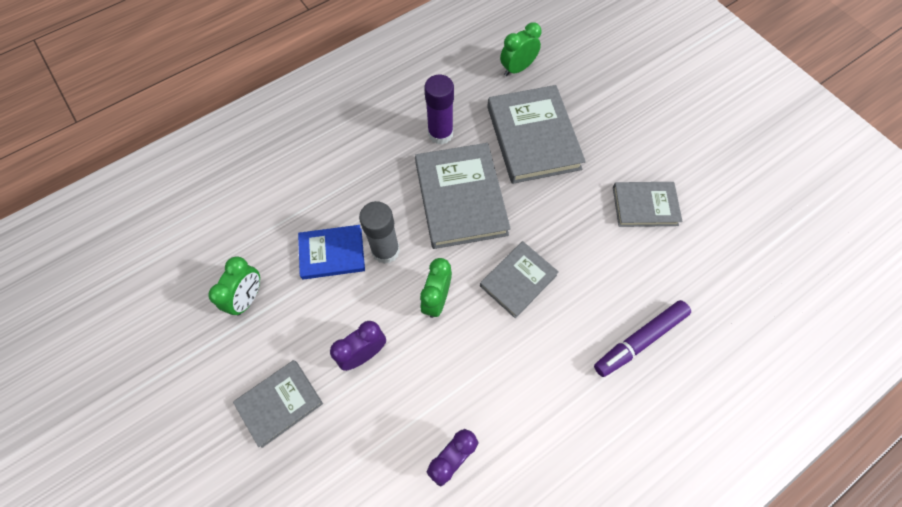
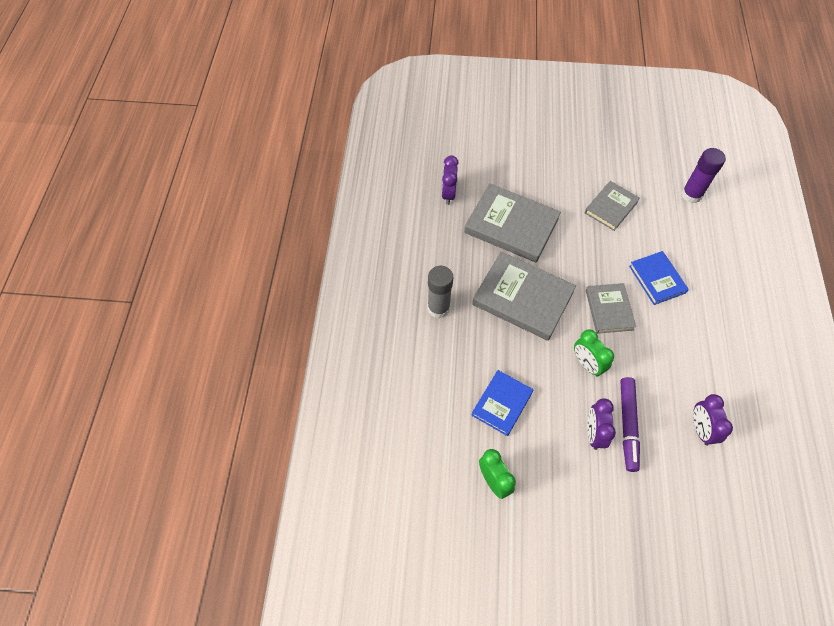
camera: 50 degrees left, 5 degrees down
(280, 403) = (592, 510): grey book -> none
(385, 250) = (526, 369): grey glue stick -> grey glue stick (438, 308)
(440, 133) = (461, 274): purple glue stick -> purple glue stick (691, 195)
(517, 68) = (448, 194): green clock -> purple clock
(599, 303) = (657, 279): none -> blue book
(640, 340) = (695, 277): purple marker -> purple marker (628, 425)

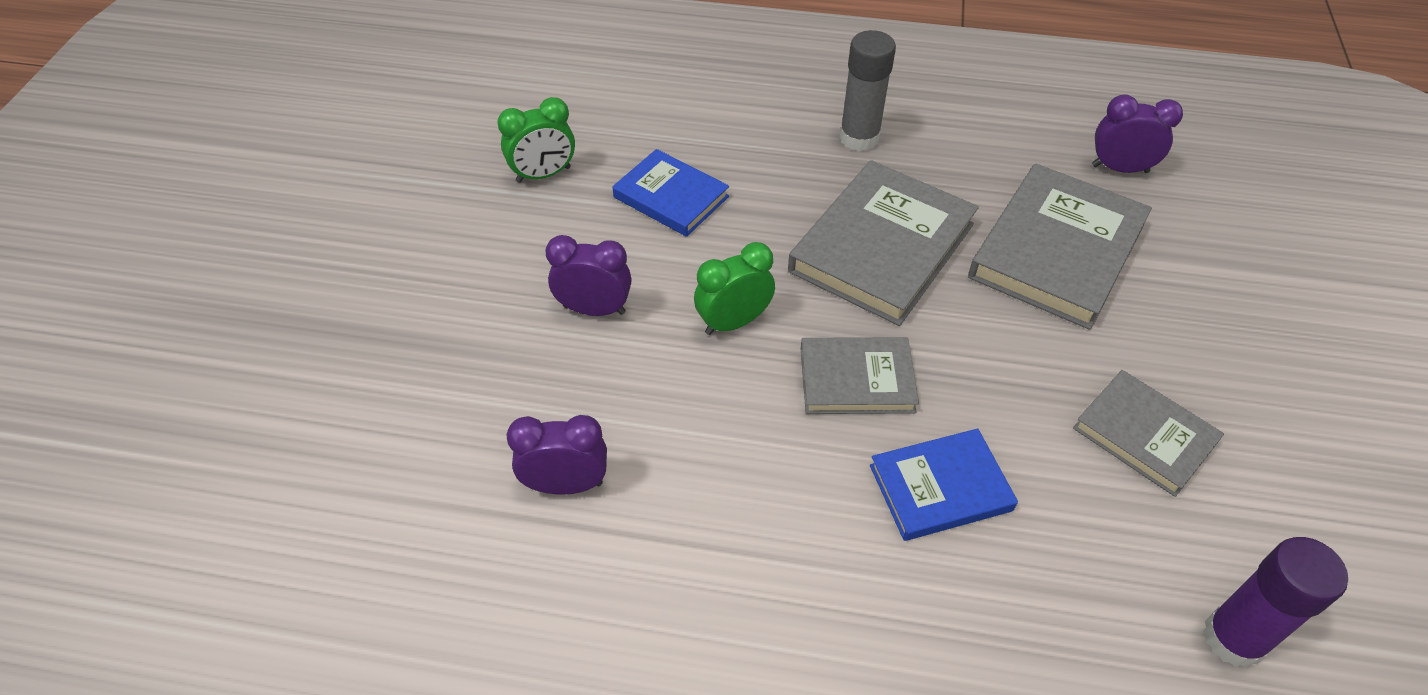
camera: 95 degrees right, 10 degrees down
(628, 425) = (600, 363): purple marker -> none

